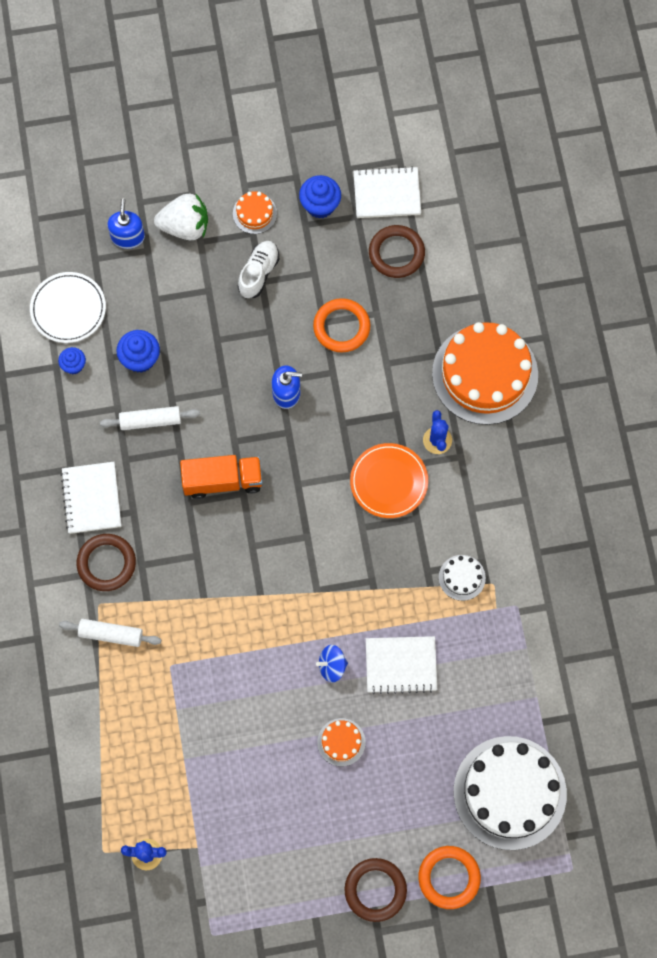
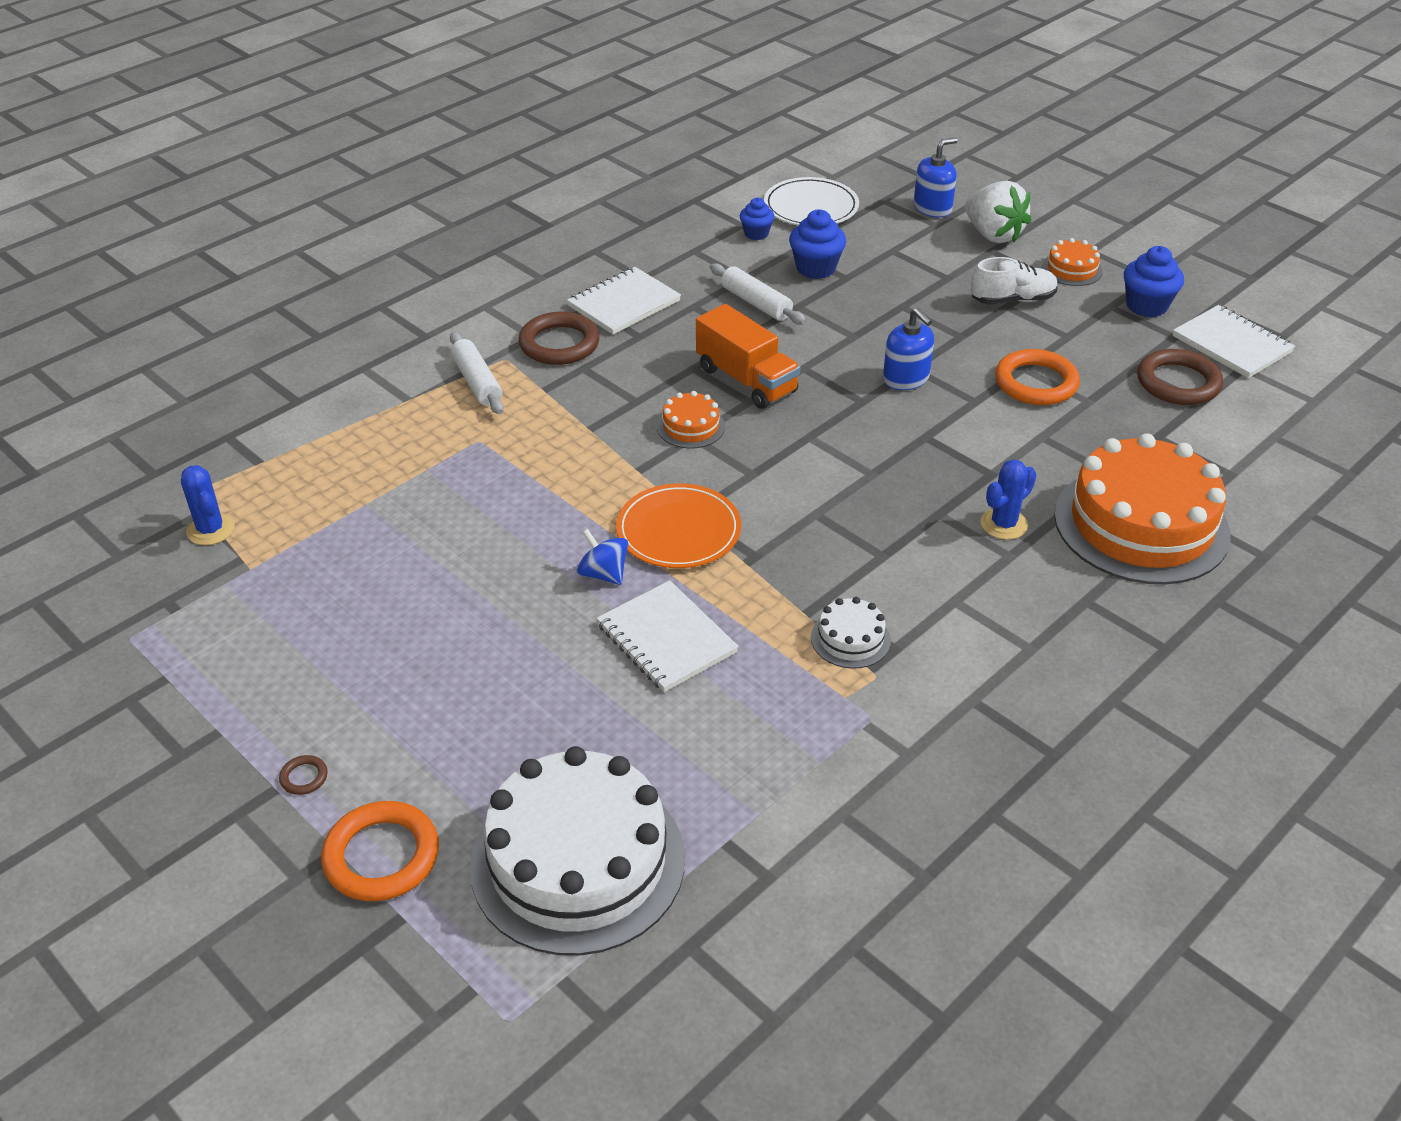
camera: 55 degrees right, 30 degrees down
(341, 742) = (504, 633): orange cake -> orange cake (691, 427)
(375, 890) = (304, 777): brown ring -> brown ring, size x0.43
(389, 482) = (900, 508): orange plate -> orange plate (678, 531)

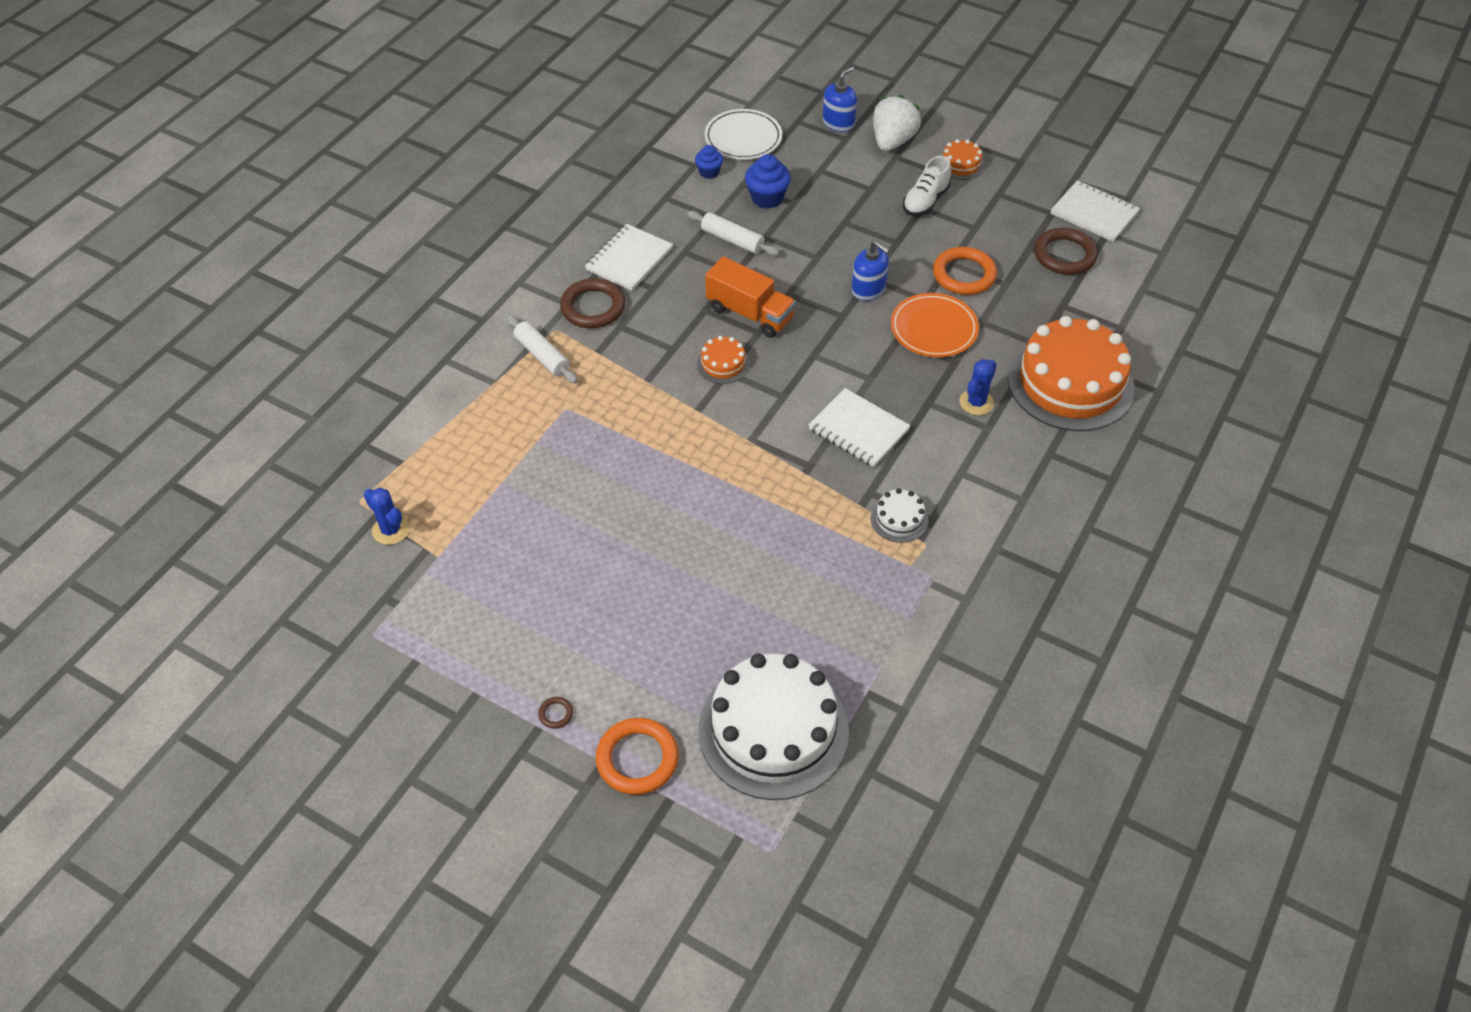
camera: 15 degrees left, 10 degrees up
(603, 574) = (705, 504): blue spinning top -> none
(666, 639) = (770, 547): white notebook -> white notebook (858, 430)
(678, 531) = (747, 456): orange plate -> orange plate (934, 328)
(993, 235) = (892, 141): white strawberry -> white strawberry turned 105 degrees counterclockwise
(1012, 300) = (925, 201): white shoe -> white shoe turned 150 degrees clockwise
(1146, 306) = (1024, 189): blue cupcake -> none

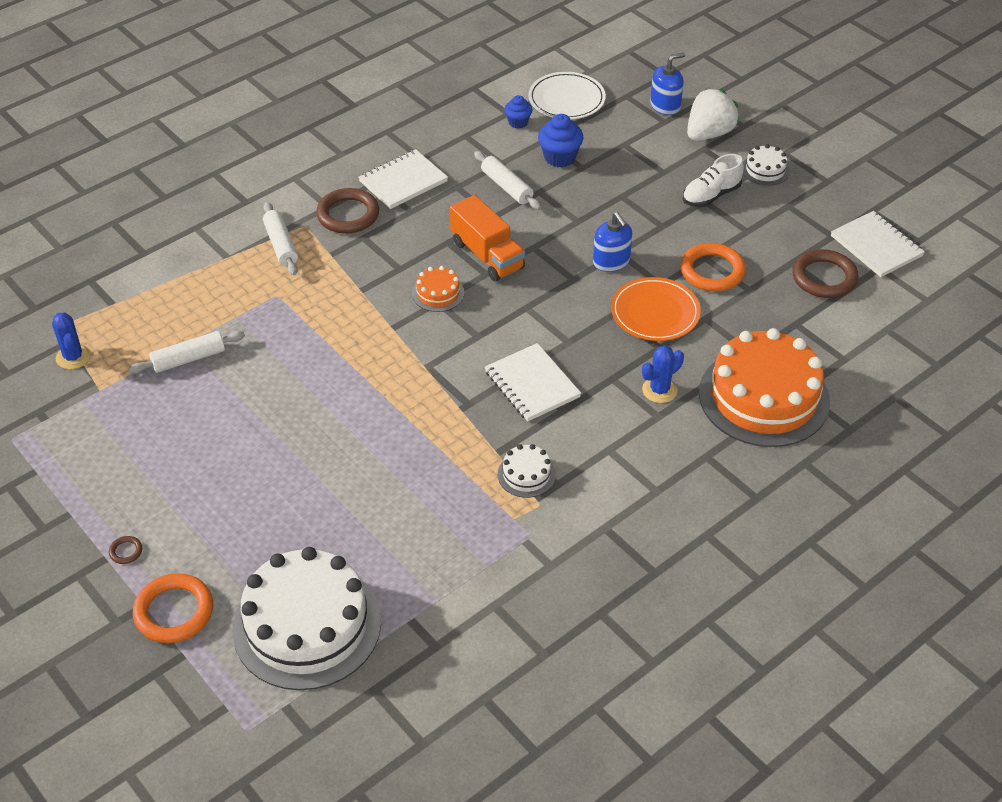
camera: 20 degrees right, 5 degrees down
(512, 498) = (188, 359): none -> white rolling pin
(961, 164) = (765, 170): orange cake -> white cake

